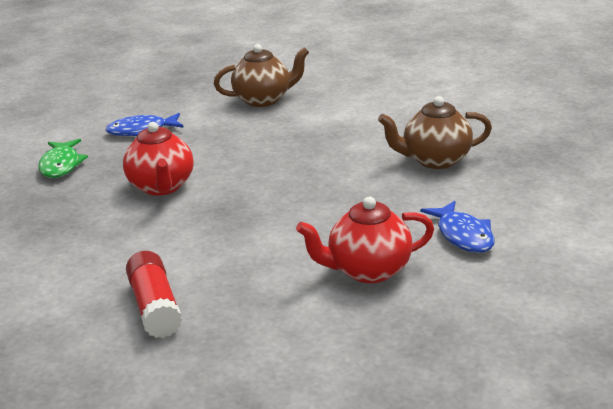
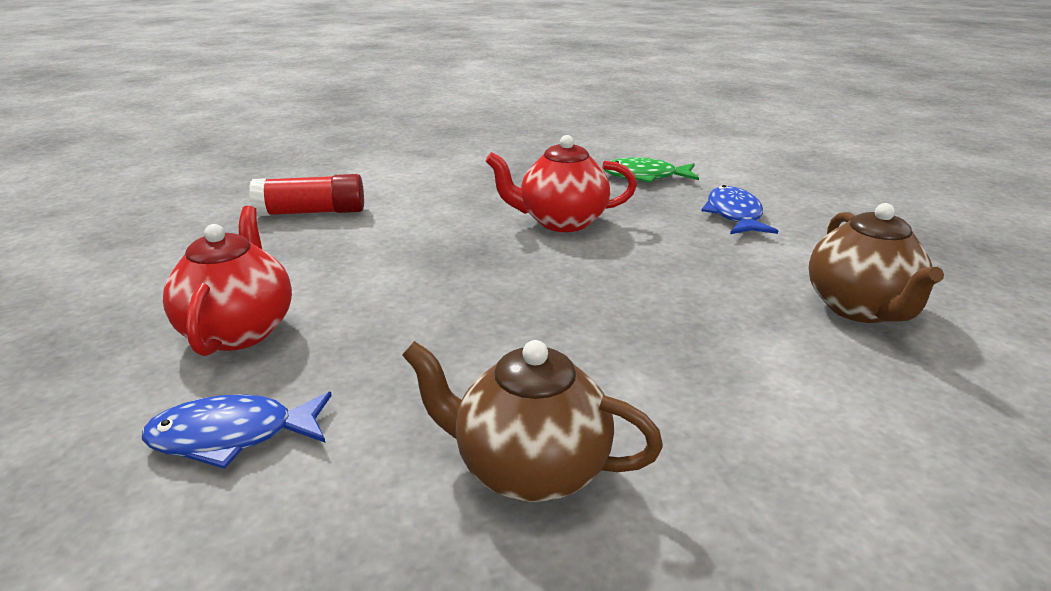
camera: 100 degrees right, 0 degrees up
(435, 160) = (529, 469): brown teapot -> brown teapot turned 75 degrees counterclockwise

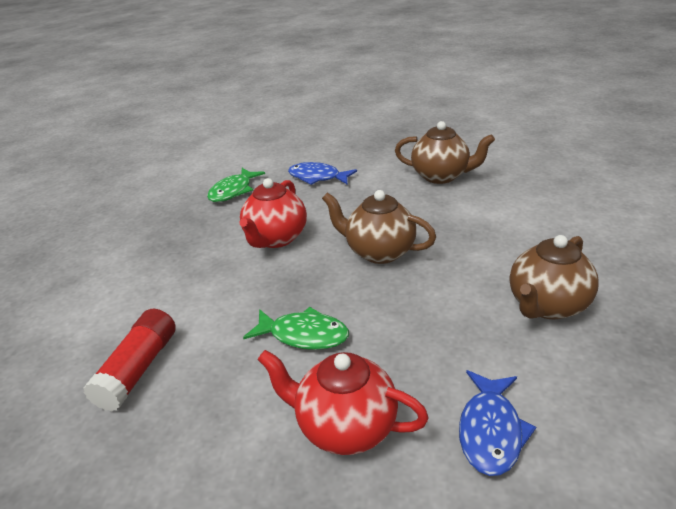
camera: 65 degrees left, 5 degrees up
(383, 277) = (303, 335): none -> green fish
(581, 292) = (378, 252): none -> brown teapot

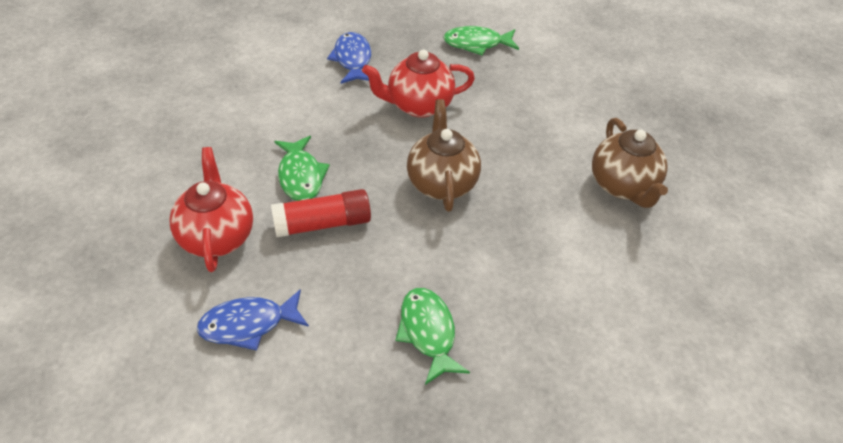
camera: 55 degrees right, 15 degrees up
(138, 369) = (223, 104): red glue stick -> red glue stick (322, 224)
(317, 177) = (545, 90): blue fish -> blue fish (352, 59)
(547, 306) = (428, 332): brown teapot -> green fish

